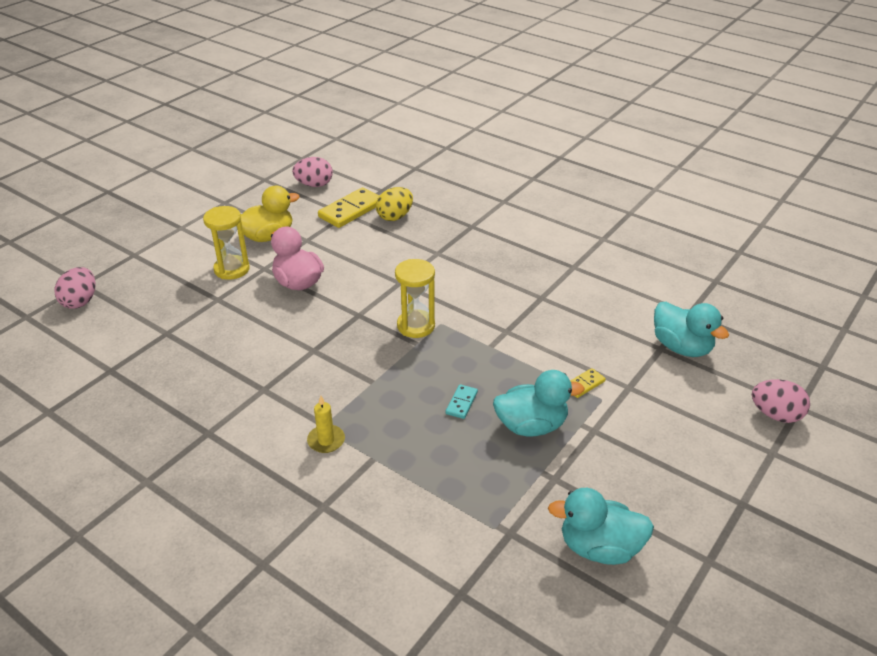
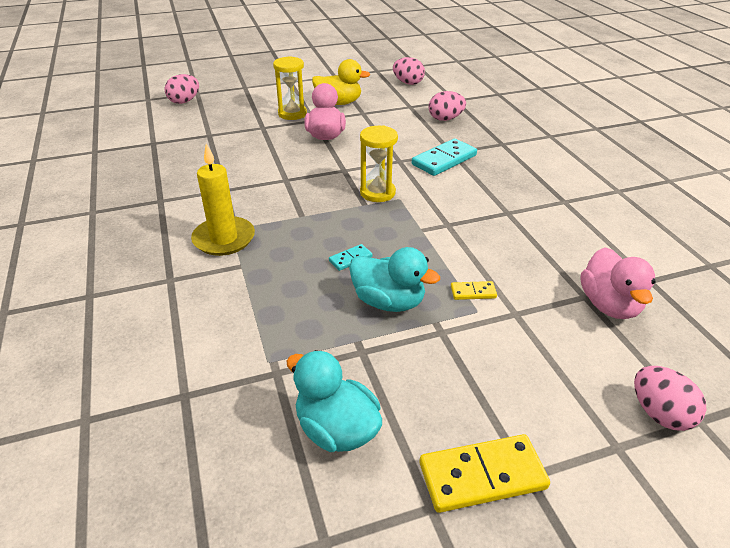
camera: 35 degrees right, 0 degrees up
(326, 440) = (224, 239): yellow candle -> yellow candle, size x1.84
(351, 210) = (416, 105): yellow domino -> yellow domino (482, 476)
(395, 217) = (445, 119): yellow egg -> pink egg
(439, 265) = (444, 160): none -> turquoise domino
(681, 347) = (609, 305): turquoise duck -> pink duck

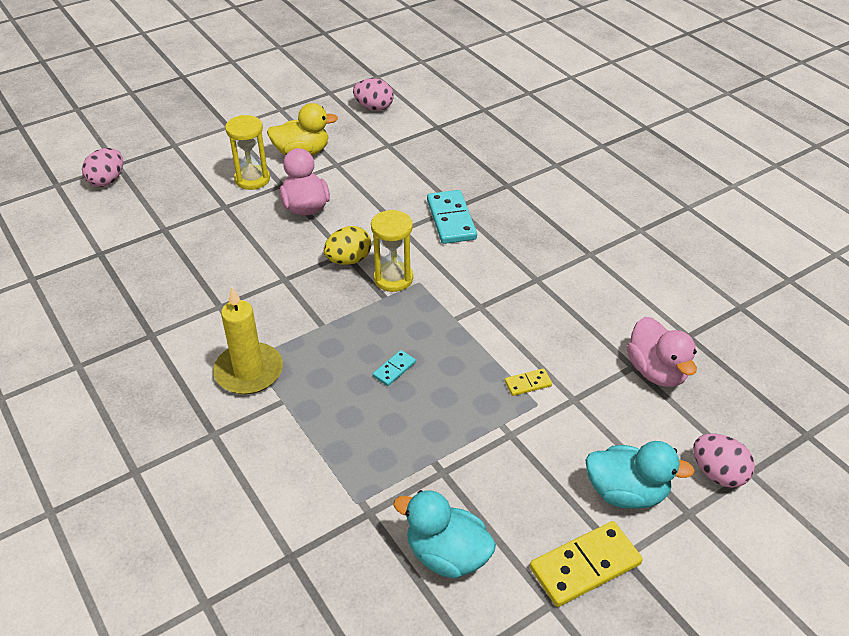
camera: 15 degrees left, 5 degrees up
(345, 175) = (349, 260): none -> yellow egg
(388, 301) = (450, 412): turquoise duck -> turquoise duck (626, 492)
(444, 160) = (451, 219): turquoise domino -> turquoise domino turned 45 degrees counterclockwise
(445, 119) = (435, 158): pink egg -> none

